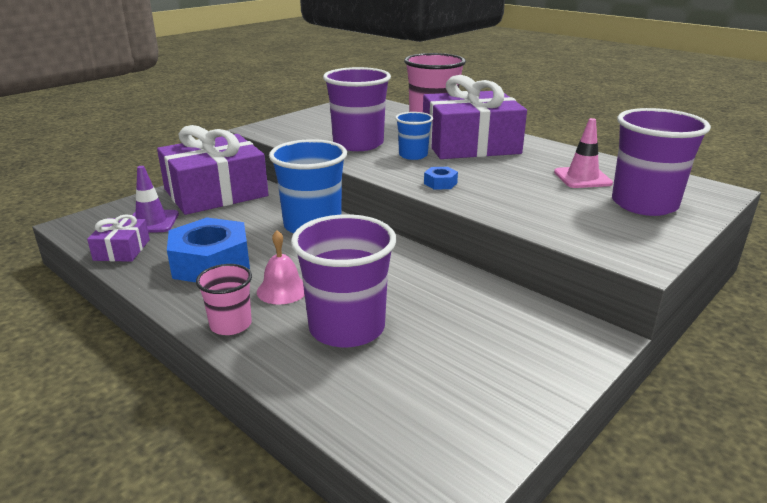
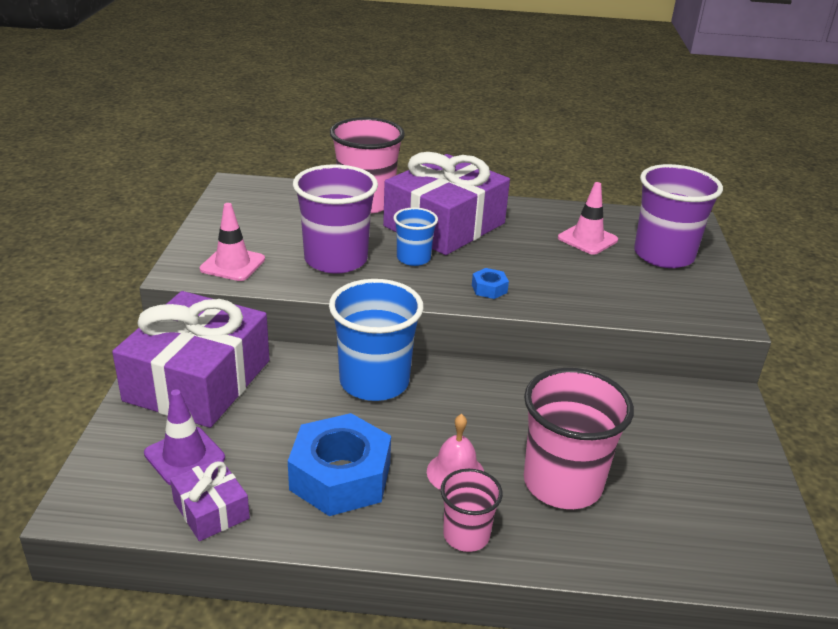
camera: 40 degrees left, 5 degrees up
(292, 132) = (232, 264): none -> pink traffic cone
(347, 328) = (562, 483): purple cup -> pink cup

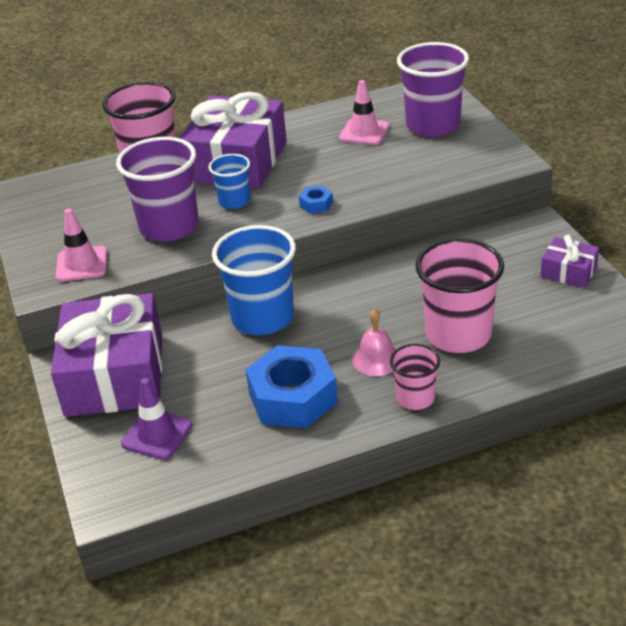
camera: 20 degrees left, 5 degrees up
(211, 510) = (213, 462): purple gift -> purple gift (568, 272)

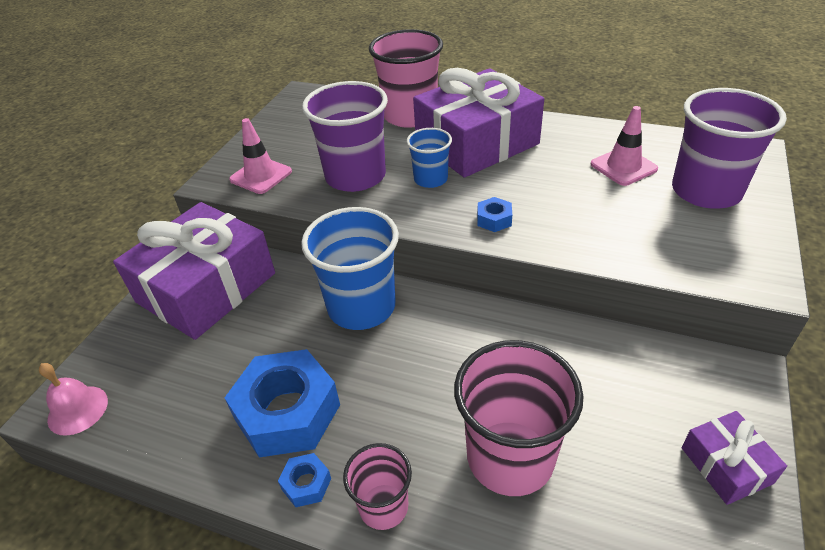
camera: 40 degrees right, 5 degrees up
(157, 434) = (161, 367): purple traffic cone -> none
(356, 419) = (306, 484): none -> blue nut
(376, 359) = (401, 425): pink bell -> pink bell (77, 410)

